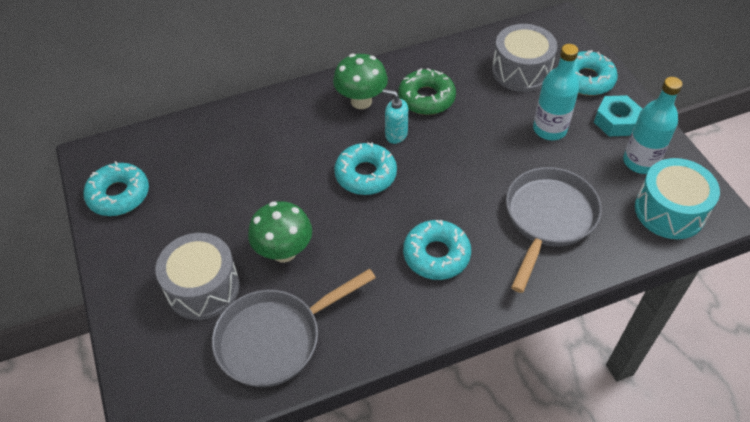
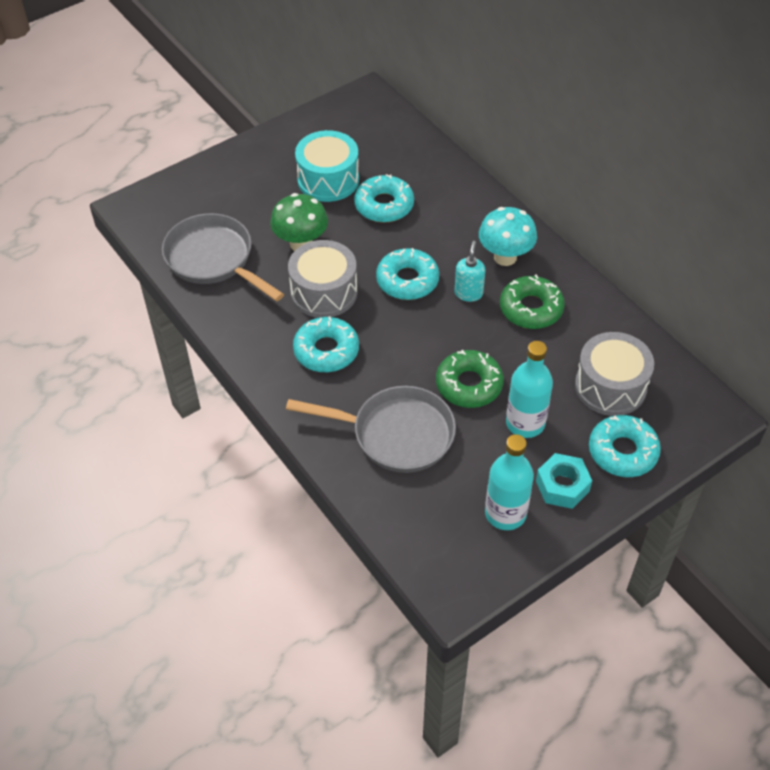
camera: 75 degrees right, 0 degrees up
(119, 195) = (331, 124): turquoise donut -> turquoise donut (384, 205)
(203, 287) = (252, 202): grey drum -> grey drum (324, 292)
(361, 101) = (505, 257): green mushroom -> turquoise mushroom
(501, 156) = (469, 385): none -> green donut
(669, 211) = (440, 544): turquoise drum -> turquoise drum (328, 179)

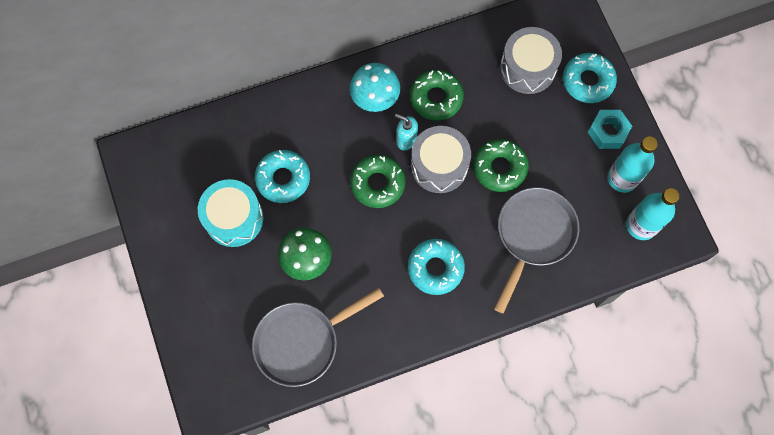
camera: 75 degrees left, 20 degrees up
(324, 292) = (370, 255): grey drum -> grey drum (439, 165)
(407, 280) = (377, 183): turquoise donut -> green donut
(525, 423) = (546, 139): turquoise bottle -> turquoise bottle (641, 225)

